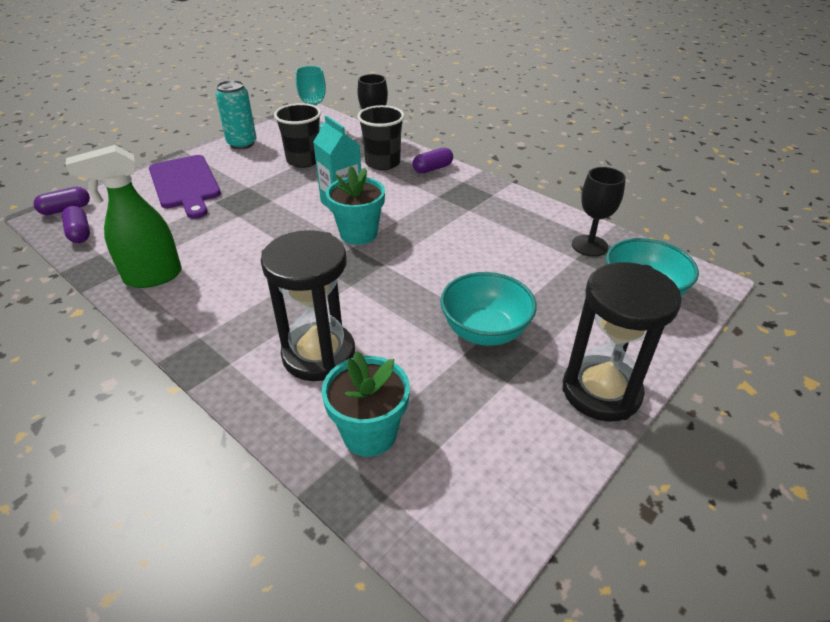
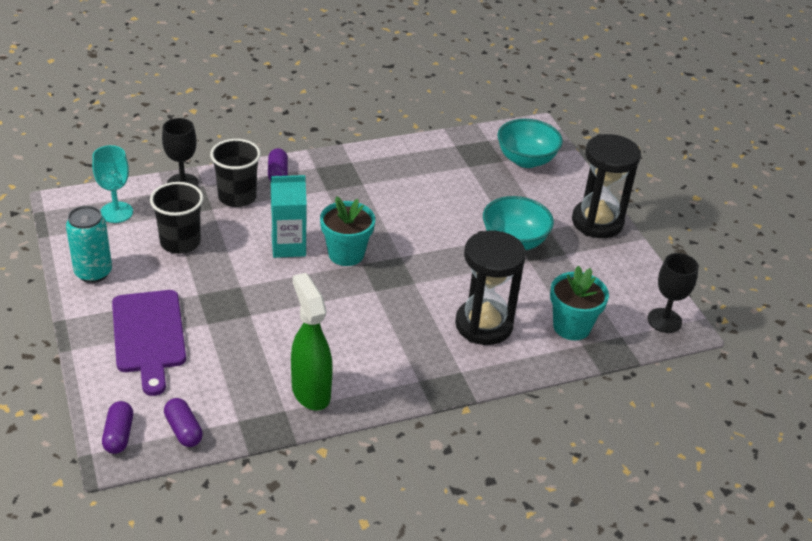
camera: 65 degrees left, 0 degrees up
(80, 233) = (184, 430): purple capsule -> purple capsule turned 60 degrees clockwise
(152, 277) = (310, 392): green spray bottle -> green spray bottle turned 150 degrees clockwise
(185, 184) = (149, 335): purple cutting board -> purple cutting board turned 75 degrees clockwise
(589, 246) = (459, 153): black goblet -> black goblet (664, 320)

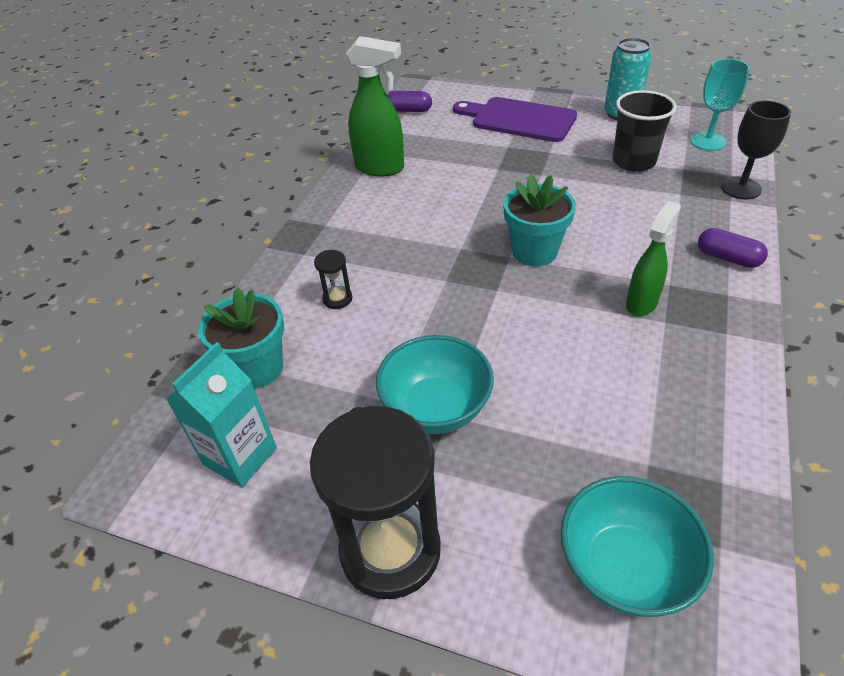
camera: 135 degrees right, 5 degrees up
(119, 435) = (433, 89): purple capsule -> none
(237, 197) = (693, 215): black cup -> none
(288, 246) = (578, 219): turquoise carton -> turquoise carton (240, 456)
(355, 195) = (641, 303): none -> green spray bottle
(484, 325) = (337, 299): black hourglass -> black hourglass, size x0.42
(664, 320) = (160, 471): black goblet -> none

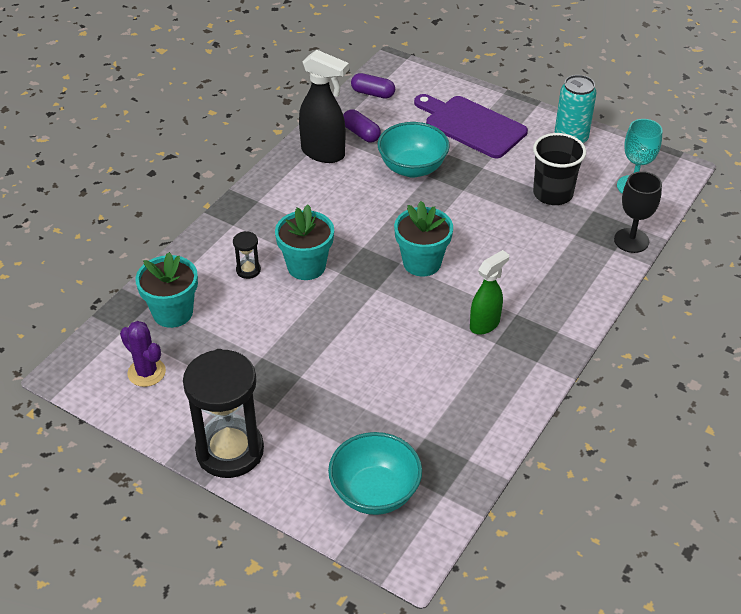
camera: 10 degrees right, 0 degrees up
(240, 456) = (146, 372): turquoise carton -> purple cactus
(380, 168) = (323, 153): green spray bottle -> black spray bottle
(405, 281) = (306, 266): none -> turquoise flower pot
(436, 408) = (293, 369): turquoise bowl -> turquoise bowl (412, 168)
(727, 258) = (577, 302): purple capsule -> purple capsule (361, 133)

